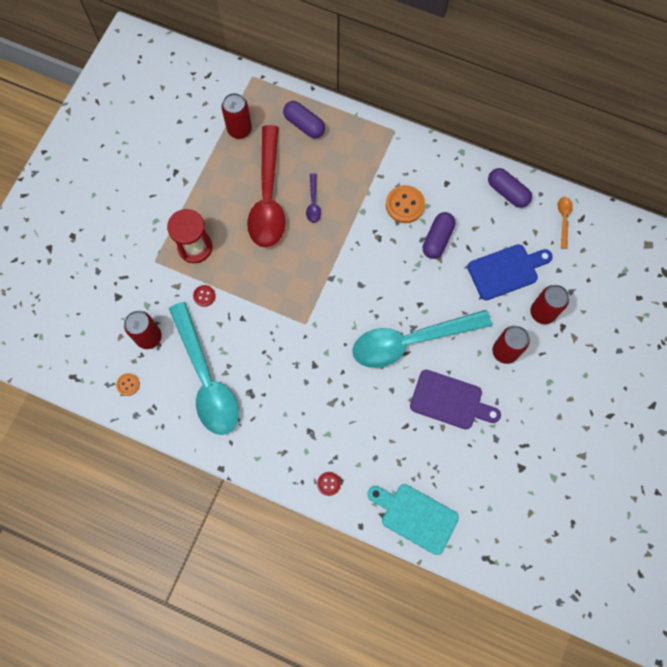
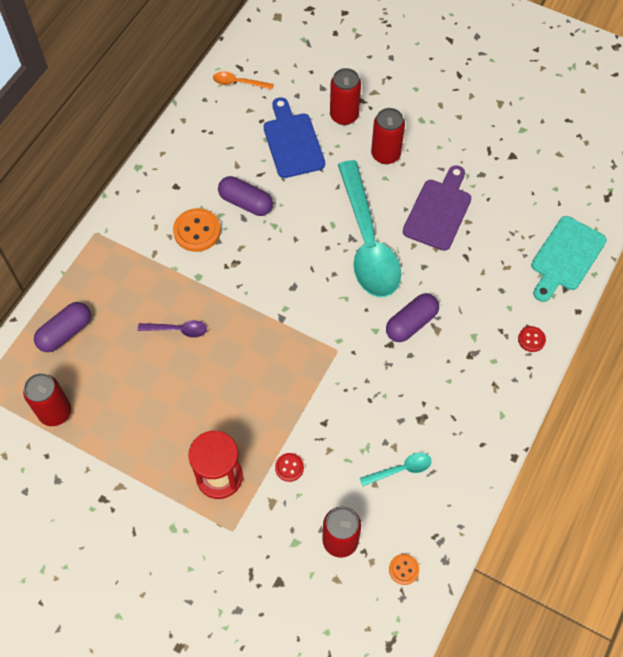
camera: 85 degrees left, 10 degrees down
(206, 379) = (400, 469): turquoise spoon -> turquoise spoon, size x0.40
(268, 198) = (162, 382): red spoon -> none
(507, 192) = (198, 129): purple capsule -> purple capsule (411, 323)

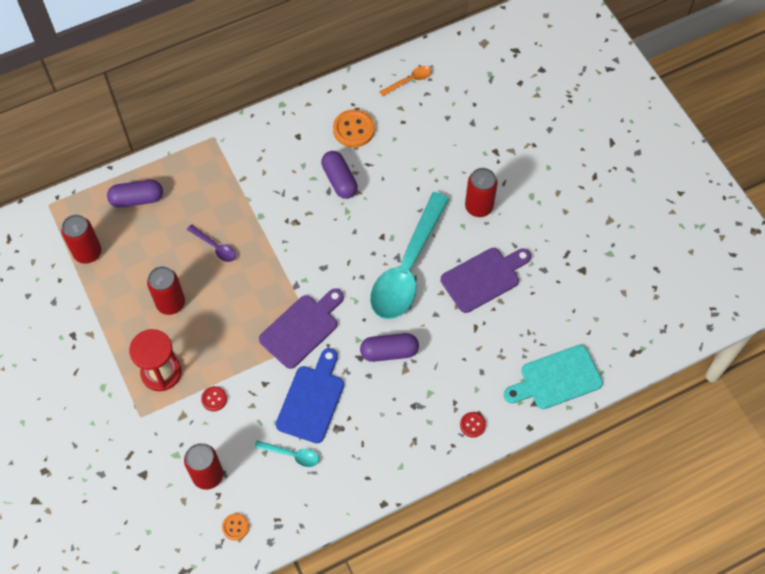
camera: 35 degrees right, 0 degrees up
(197, 231) = (286, 180): orange button -> orange button (353, 129)
(238, 83) = (409, 81): orange spoon -> orange spoon turned 105 degrees clockwise
(292, 142) = (413, 153): blue cutting board -> blue cutting board (312, 400)
(318, 352) = (302, 328): none -> purple cutting board
(344, 115) = (471, 156): red can -> red can (170, 303)

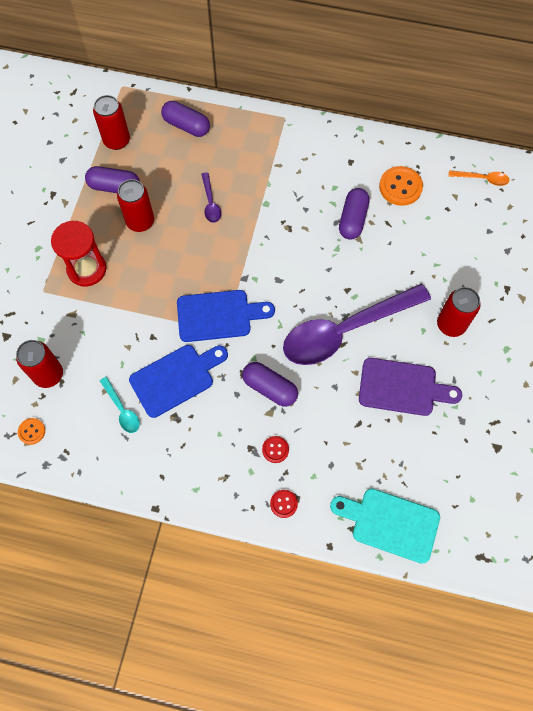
camera: 40 degrees right, 5 degrees up
(122, 291) = (114, 187): none -> purple capsule
(214, 399) = (105, 319): red button -> red button (275, 449)
(302, 328) = (218, 315): purple cutting board -> blue cutting board
(407, 268) = (345, 330): turquoise spoon -> purple spoon

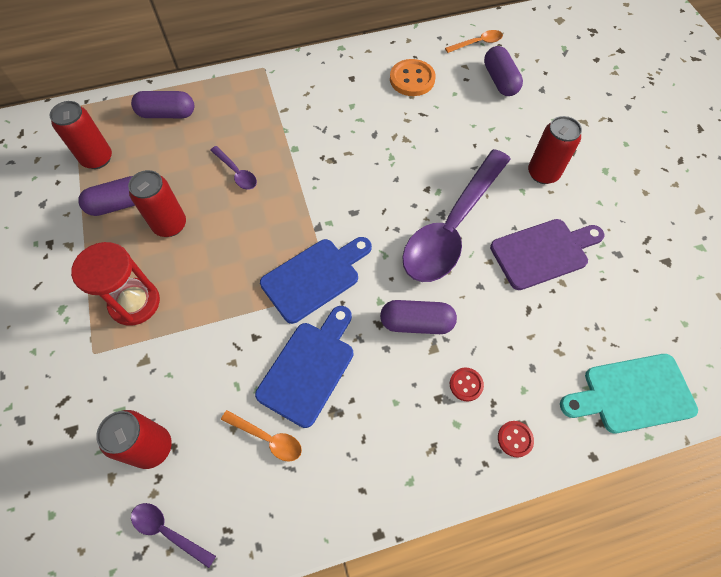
camera: 30 degrees left, 5 degrees down
(32, 431) = (168, 531): orange button -> purple spoon
(122, 410) = (267, 438): turquoise spoon -> orange spoon
(353, 219) = (388, 125): purple capsule -> purple capsule (500, 80)

